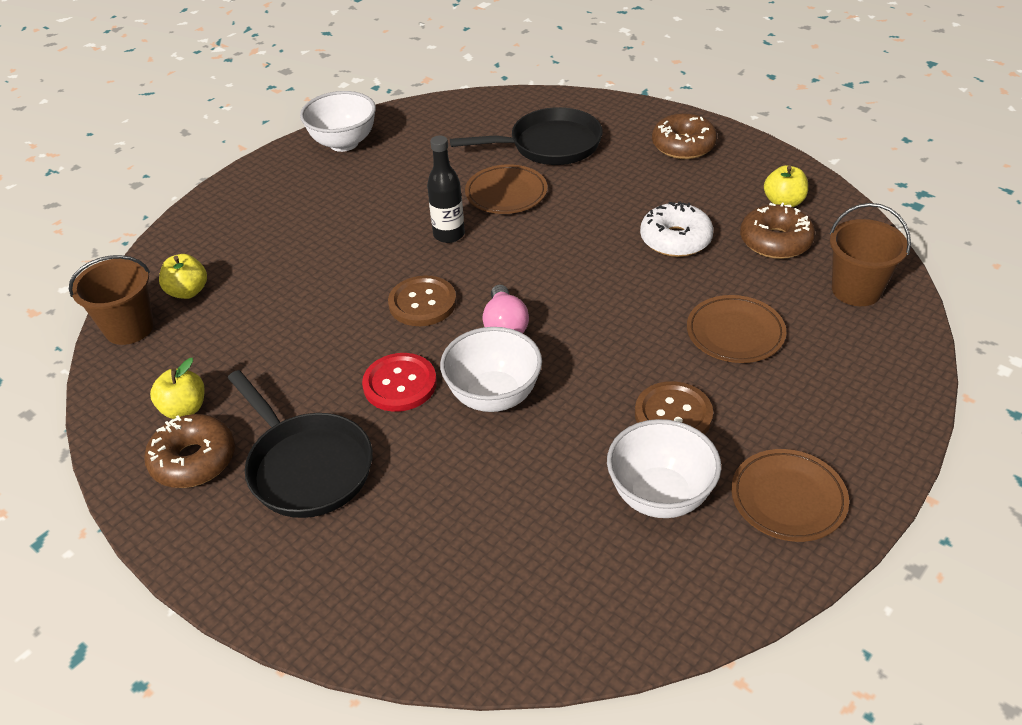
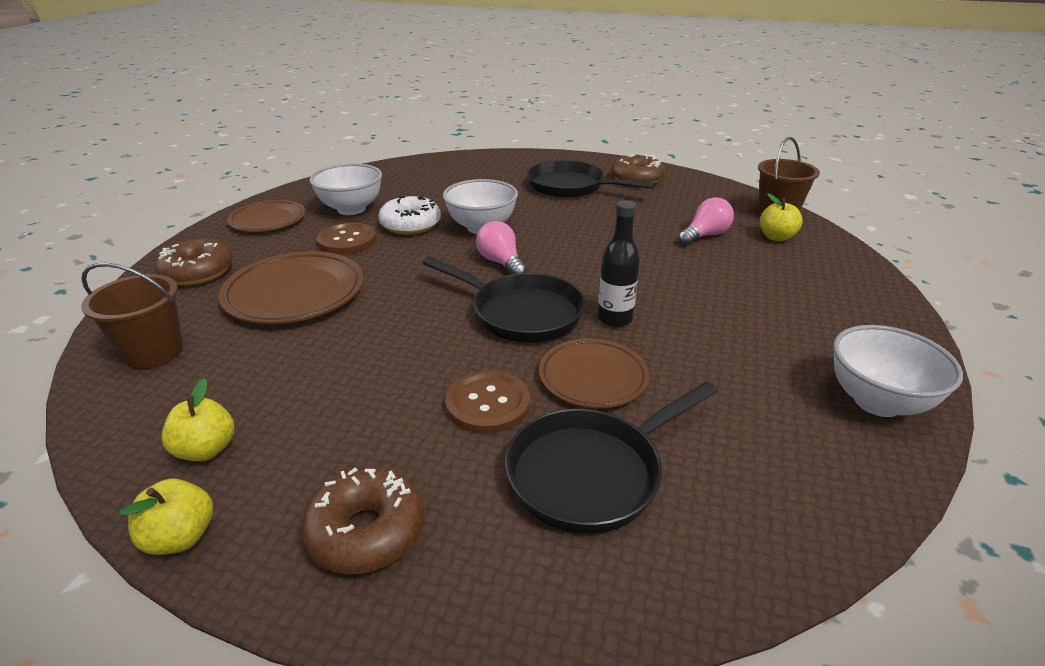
camera: 155 degrees right, 10 degrees down
(184, 409) = (674, 192): yellow apple -> yellow apple (181, 537)
(255, 313) = (705, 235): none -> pink light bulb
(400, 384) = (552, 222): red button -> none
(422, 303) = (583, 264): brown button -> brown button (488, 404)
(523, 258) = (521, 313): none -> black pan
(675, 239) = (360, 365): white donut -> white donut (410, 225)
(735, 333) = (295, 293): brown plate -> brown plate, size x1.52
(775, 241) = (234, 388): brown donut -> brown donut (198, 272)

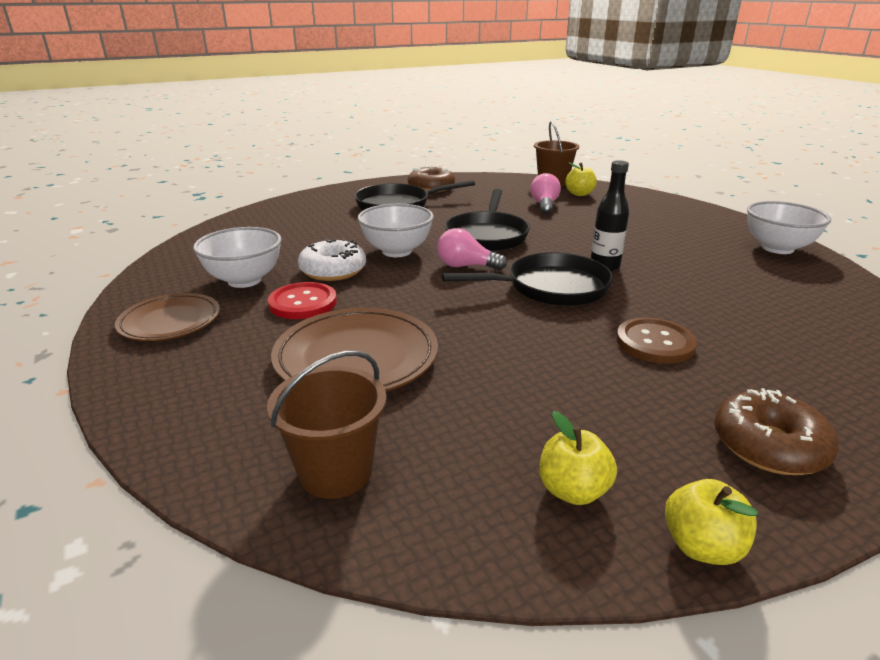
camera: 45 degrees left, 5 degrees down
(198, 272) = (202, 394): brown donut -> none
(347, 240) = (303, 303): brown button -> red button
(591, 473) = (771, 341): black pan -> black pan (487, 236)
(593, 377) = (666, 299): brown plate -> none

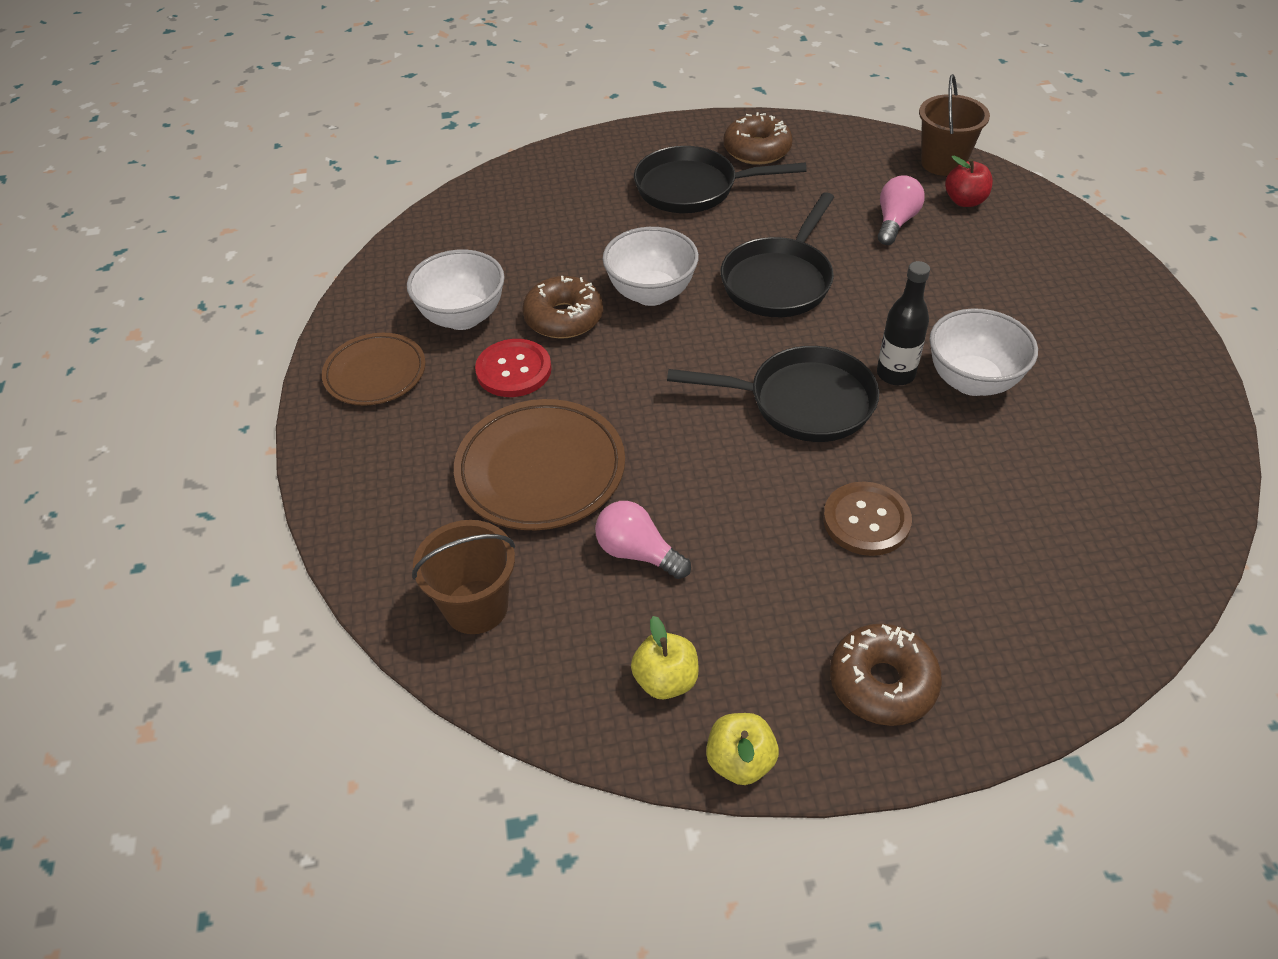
camera: 20 degrees right, 20 degrees up
(333, 270) = (564, 318): white donut -> brown donut
(466, 266) = (721, 340): pink light bulb -> pink light bulb (638, 553)
(579, 194) = (965, 201): yellow apple -> red apple
(777, 248) = (1165, 384): white bowl -> white bowl (972, 381)

